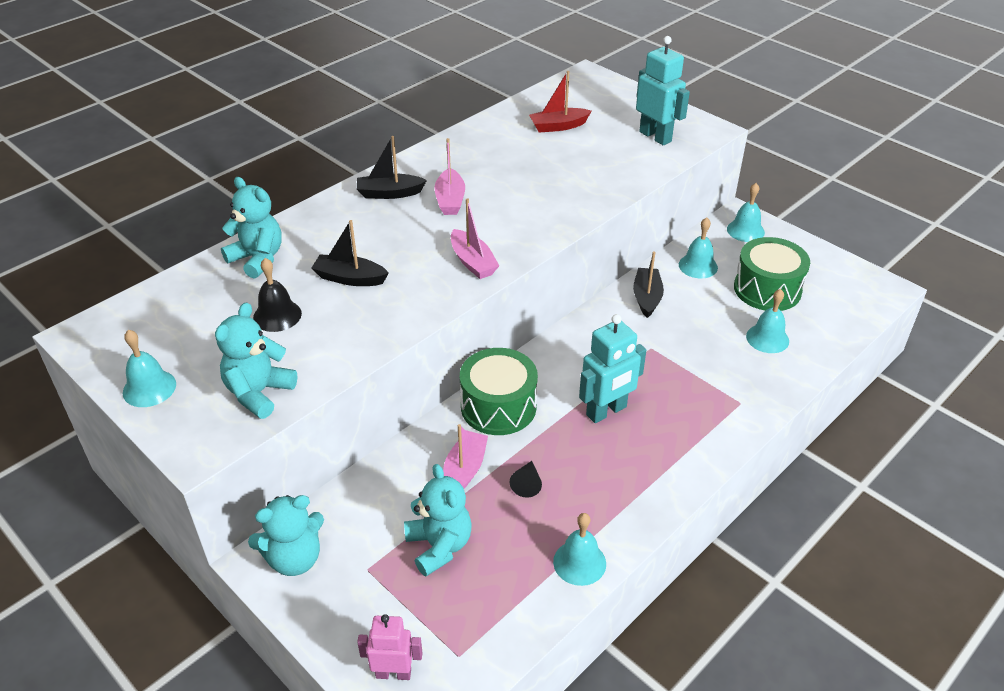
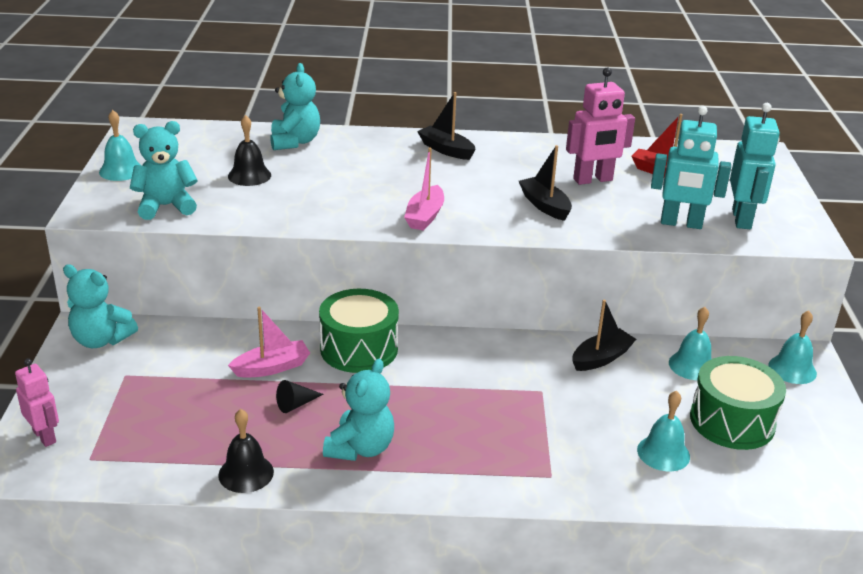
camera: 45 degrees right, 10 degrees down
(350, 278) = (328, 181): black boat -> black boat (544, 206)
(439, 546) = (183, 395): turquoise teddy bear -> turquoise teddy bear (360, 448)
(450, 200) = (481, 174): pink boat -> none
(528, 159) = (593, 180): none -> pink robot
(579, 562) = (246, 473): turquoise bell -> black bell
(606, 411) = (430, 405): turquoise robot -> turquoise robot (681, 223)

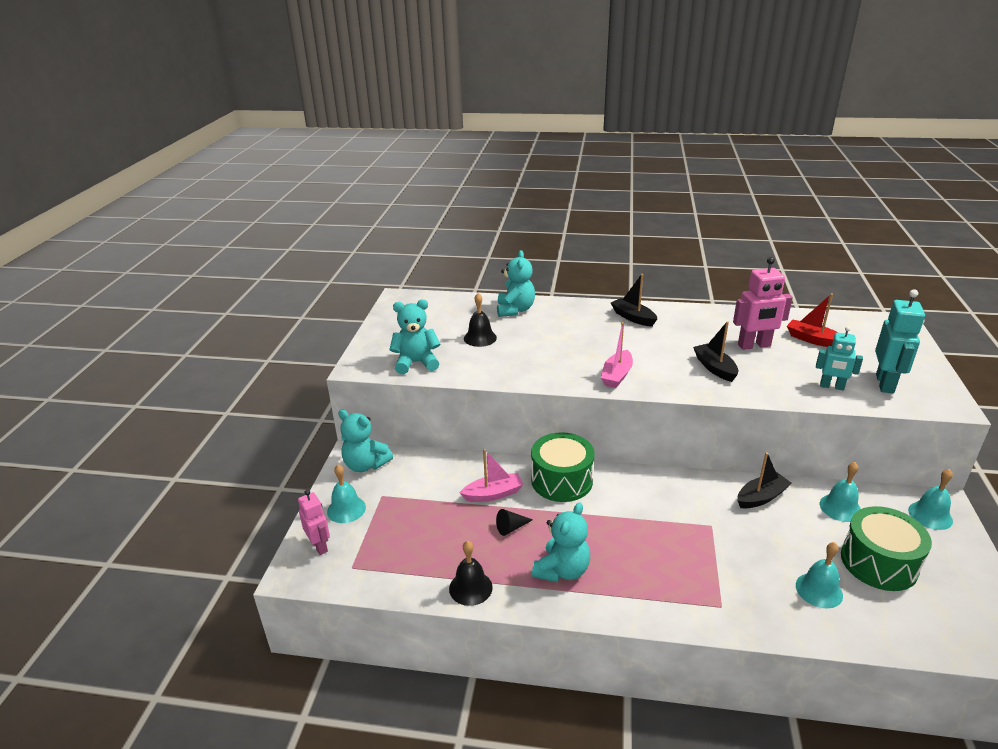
camera: 10 degrees right, 0 degrees up
(121, 170) = (385, 332): turquoise bell -> turquoise bell (346, 509)
(681, 223) = (831, 387): turquoise robot -> turquoise robot, size x0.66

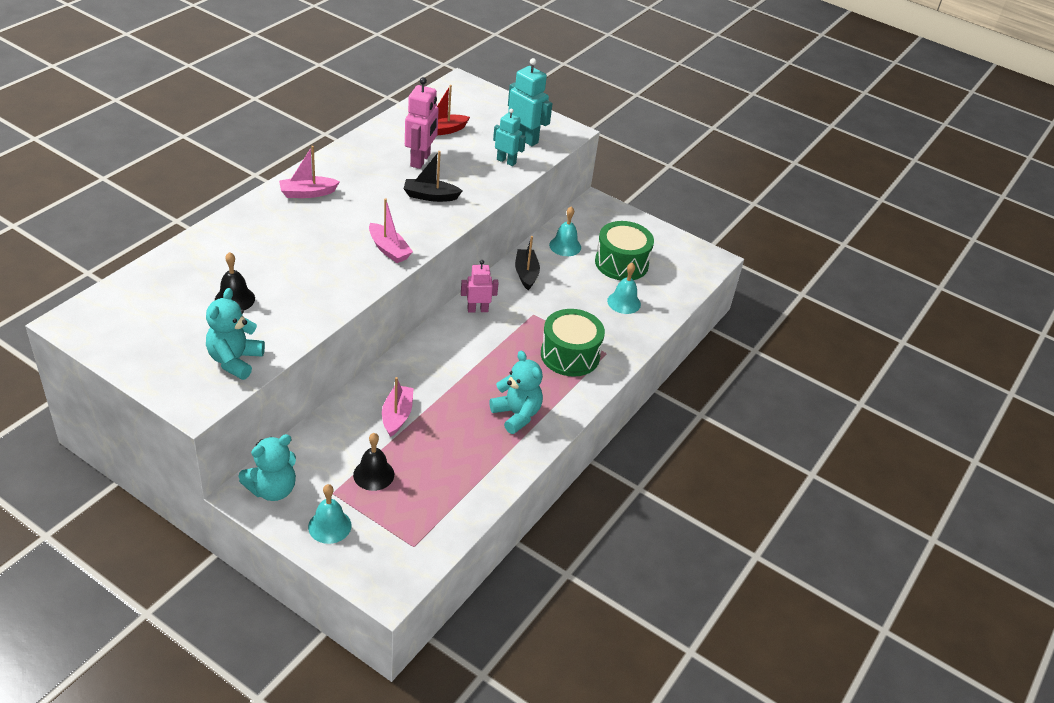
camera: 70 degrees left, 10 degrees up
(319, 546) = (366, 562): pink robot -> pink robot (477, 309)
(470, 588) = (495, 476): black bell -> black bell (373, 474)
(511, 527) = (448, 423): black cone -> none
(515, 310) = (206, 253): turquoise teddy bear -> none
(561, 480) = (417, 366): green drum -> green drum (570, 355)
(633, 318) = (307, 193): black boat -> pink boat
(831, 387) = (506, 161): turquoise robot -> turquoise robot turned 105 degrees counterclockwise
(930, 515) = (601, 215): turquoise bell -> none

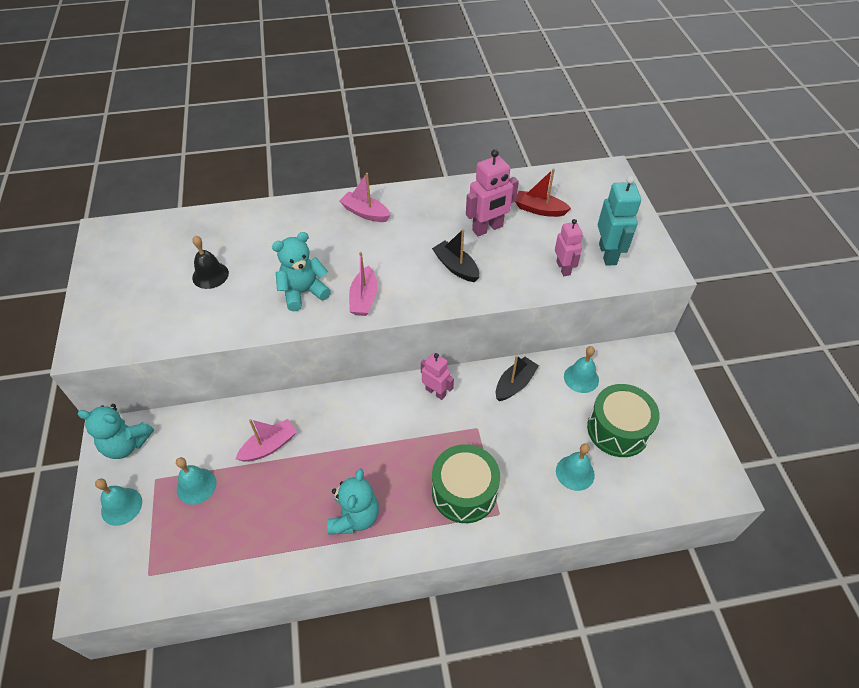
camera: 50 degrees right, 10 degrees up
(235, 360) = (148, 327): turquoise teddy bear -> turquoise teddy bear (303, 292)
(373, 474) = (196, 486): black bell -> turquoise bell
(506, 161) = (563, 268): turquoise robot -> pink robot

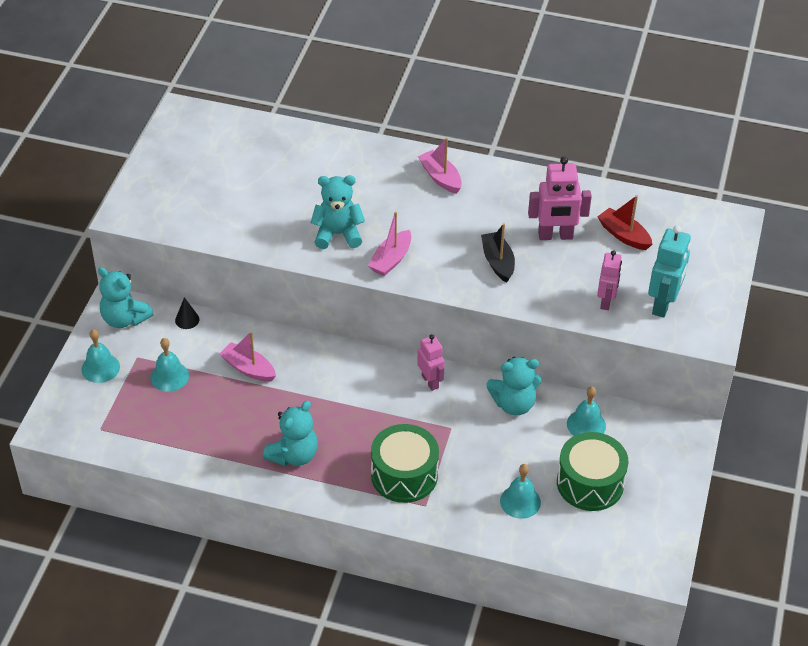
camera: 25 degrees right, 5 degrees down
(189, 421) = (187, 320): none -> black cone
(210, 275) = (261, 188): black bell -> none
(269, 446) = (248, 368): pink boat -> pink boat turned 135 degrees counterclockwise
(515, 384) = (514, 404): black boat -> turquoise teddy bear

